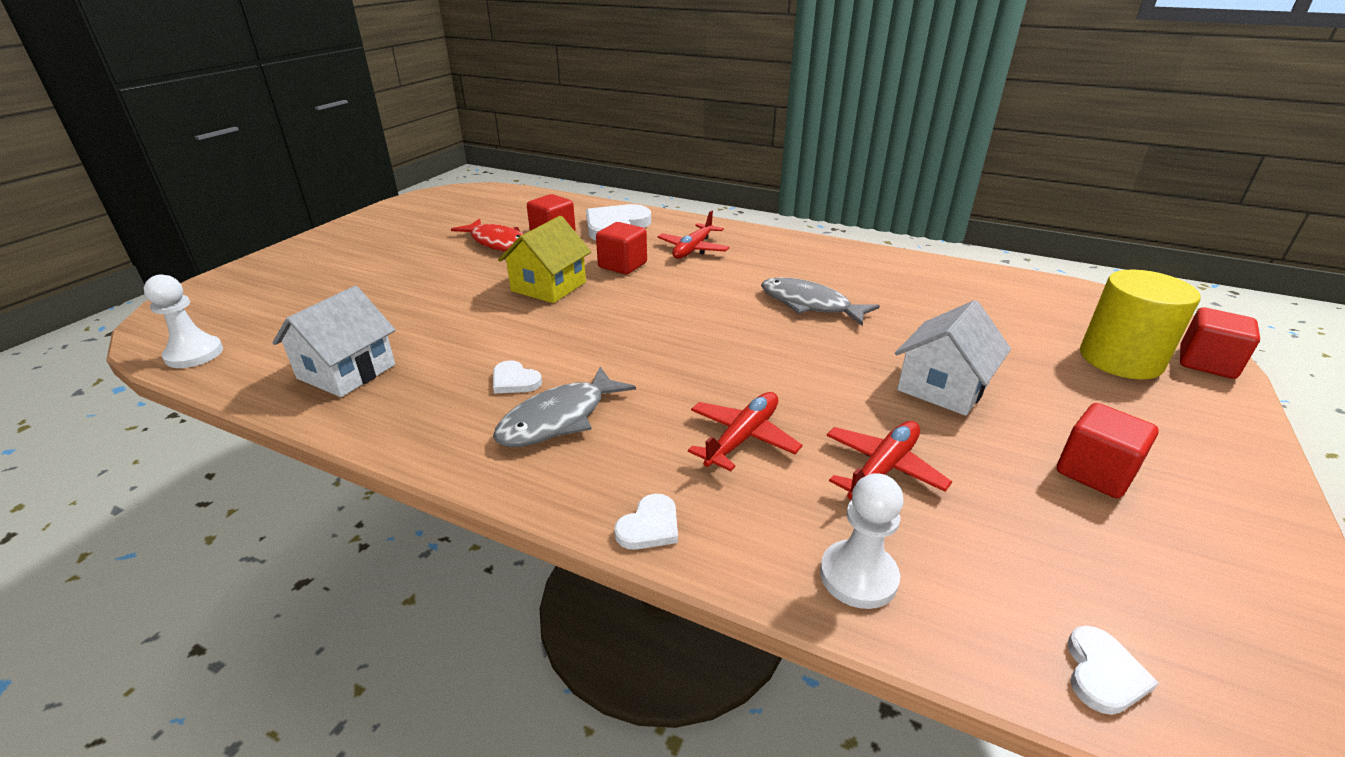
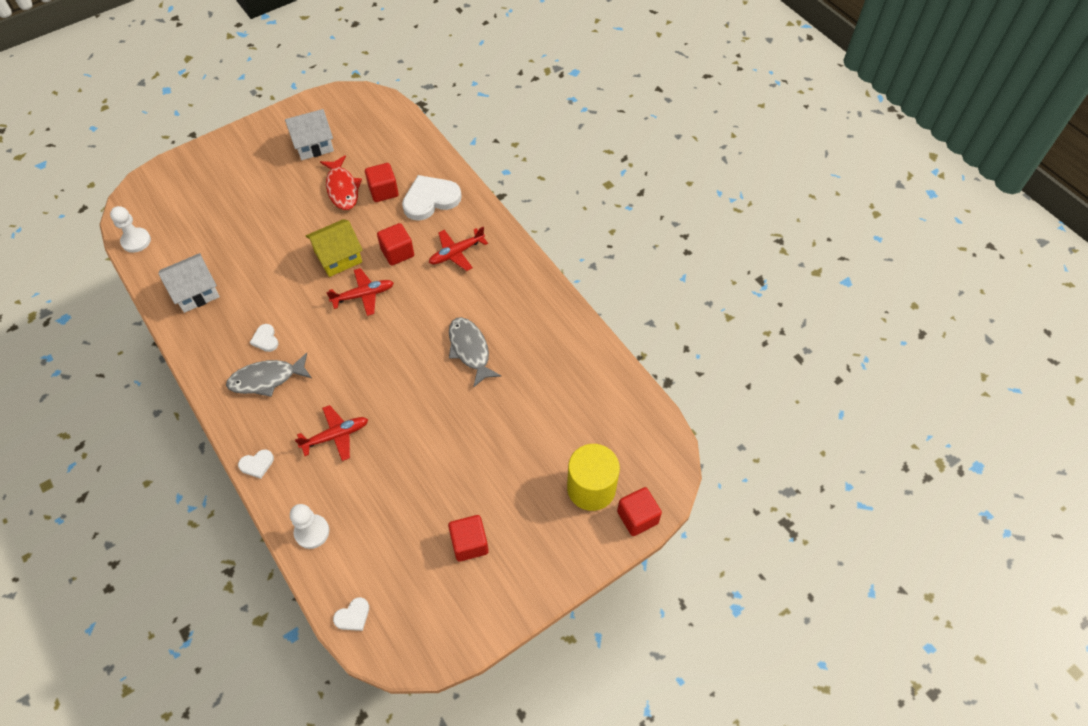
camera: 30 degrees right, 25 degrees up
(882, 469) = (378, 488): red plane -> red plane (363, 295)
(942, 387) = (466, 455): white house -> white house (313, 144)

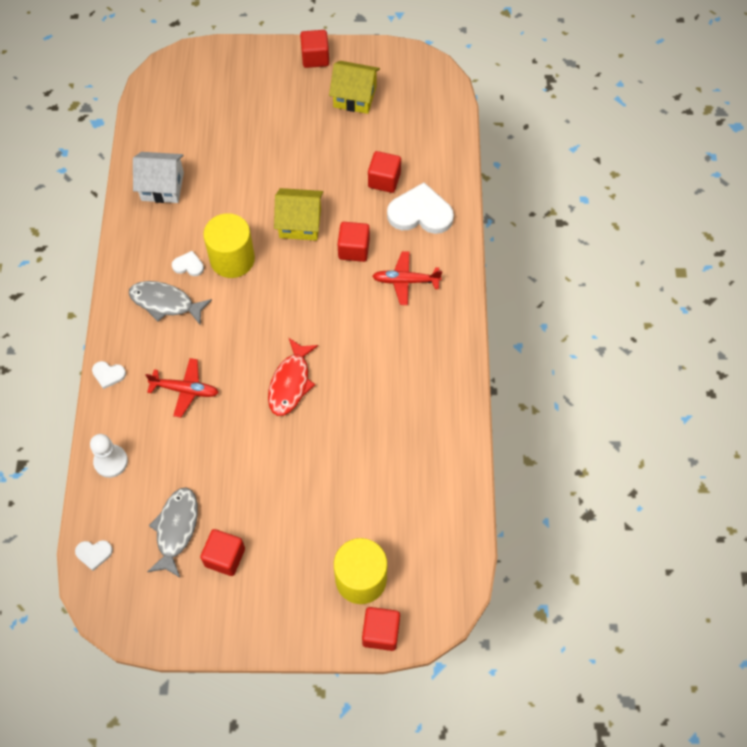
camera: 35 degrees right, 5 degrees up
(136, 241) = (146, 109): white pawn -> none
(258, 132) = (315, 58): none -> red cube
(265, 339) = (188, 265): white heart -> white heart turned 90 degrees clockwise
(300, 314) = (232, 259): none -> yellow cylinder
(313, 144) = (355, 96): white house -> yellow house
(342, 188) = (349, 156): red fish -> red fish (290, 383)
(363, 295) = (295, 273): red plane -> none
(470, 350) = (350, 383): grey fish -> grey fish (176, 529)

